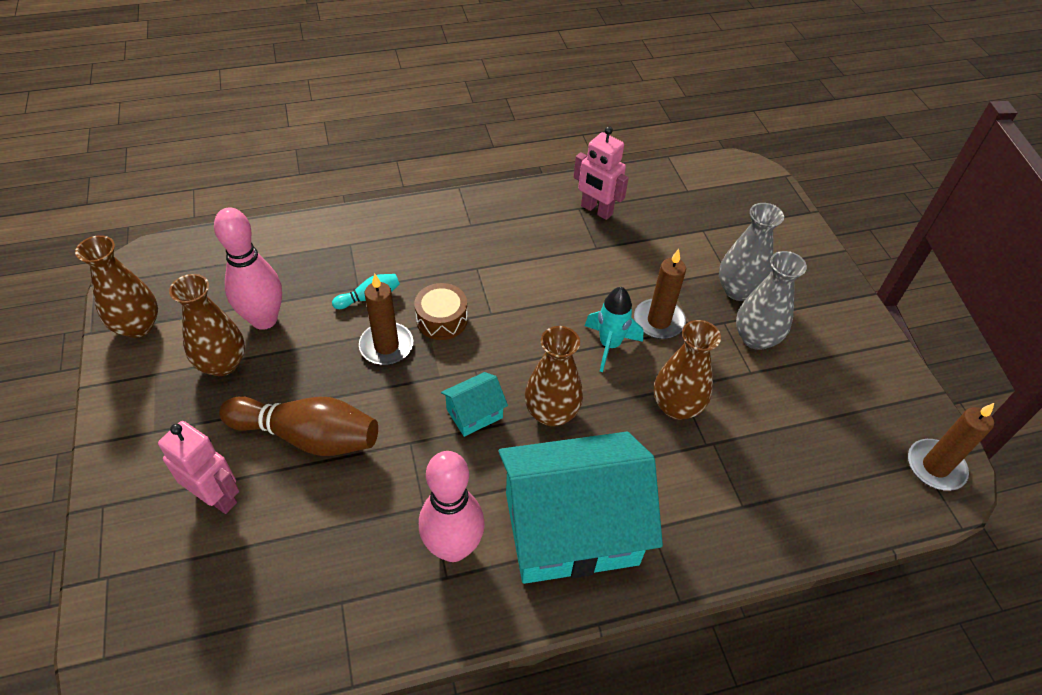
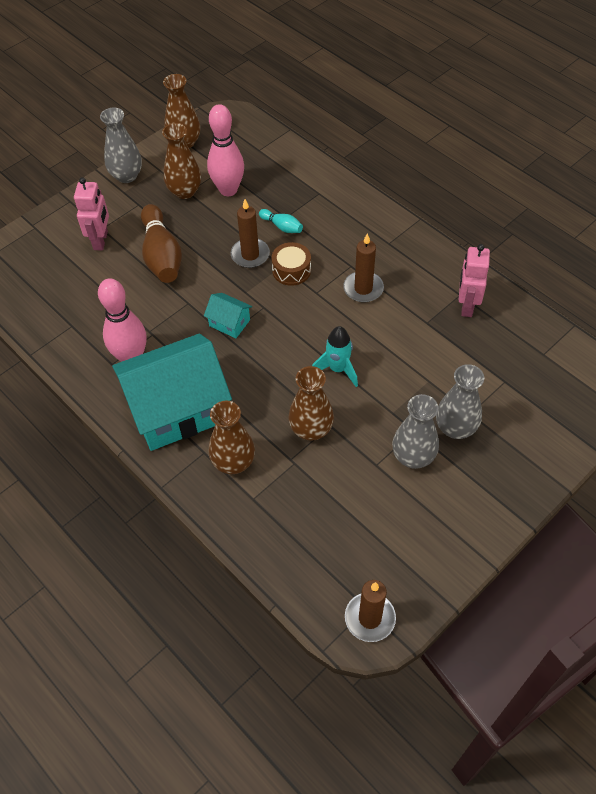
camera: 65 degrees right, 5 degrees up
(128, 415) = (126, 176): none -> grey vase
(551, 413) = (257, 362): brown vase -> brown vase (233, 462)
(571, 528) = (178, 409): turquoise house -> turquoise house turned 75 degrees counterclockwise
(658, 321) = (382, 389): brown candle -> brown candle (363, 288)

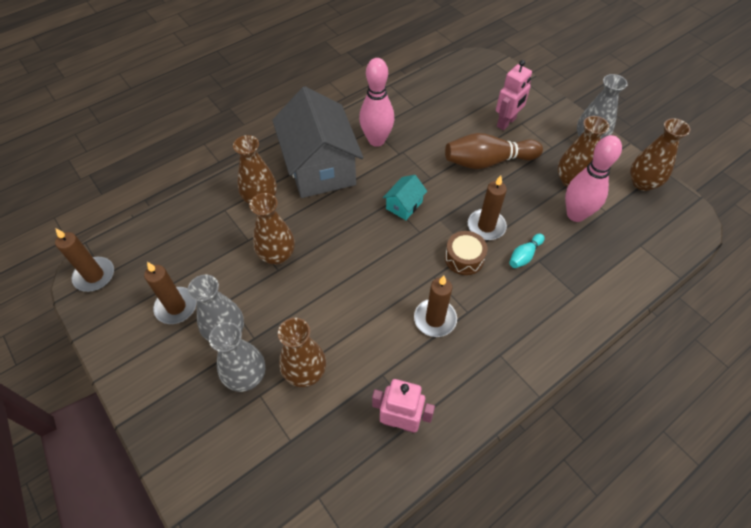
camera: 95 degrees right, 0 degrees up
(101, 240) = (506, 122): pink robot -> pink robot turned 60 degrees counterclockwise
(178, 409) = (320, 167): turquoise house -> grey house
(337, 369) = (337, 283): turquoise rocket -> none
(393, 513) = (176, 307): none -> brown candle
(439, 380) = (305, 372): none -> brown vase

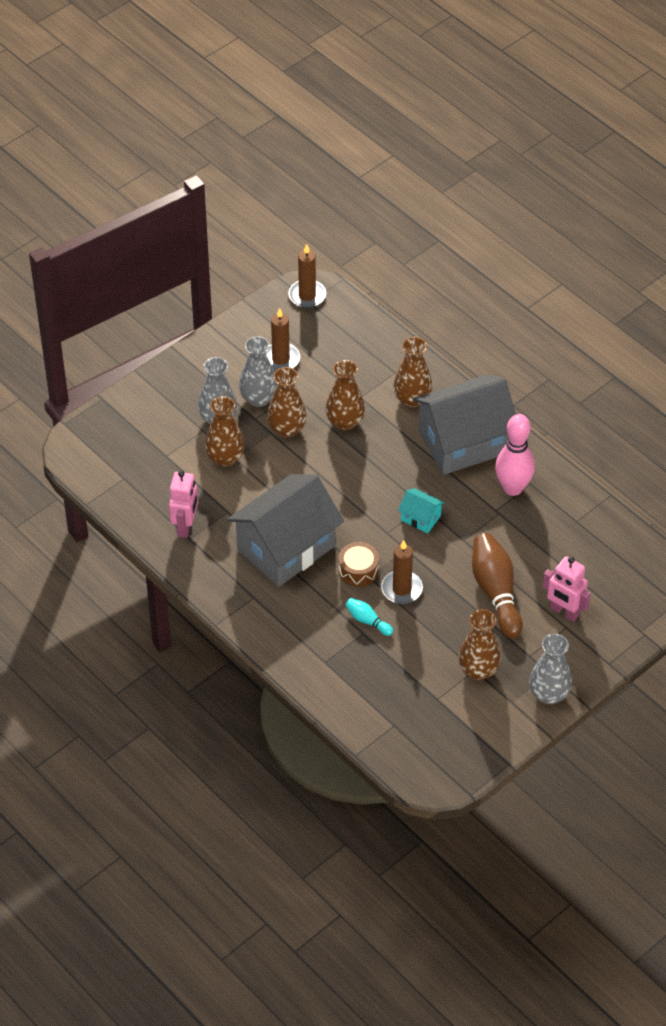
camera: 85 degrees right, 5 degrees down
(435, 319) = (286, 548): brown candle -> grey house
(575, 214) = (428, 670): pink bowling pin -> none
(642, 183) = (485, 740): brown vase -> brown vase (287, 429)

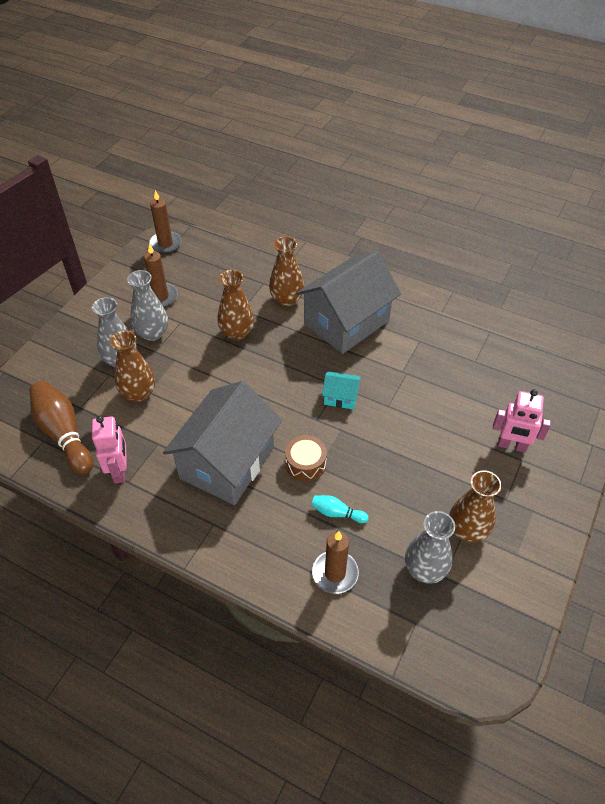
camera: 20 degrees left, 0 degrees up
(287, 429) = (187, 352): brown vase -> none
(401, 589) = (355, 470): brown candle -> brown candle (335, 573)
(496, 592) = (442, 446): brown bowling pin -> brown bowling pin (64, 434)
(512, 488) = (407, 349): pink bowling pin -> none
(549, 694) = (546, 534): grey vase -> grey vase (425, 569)

